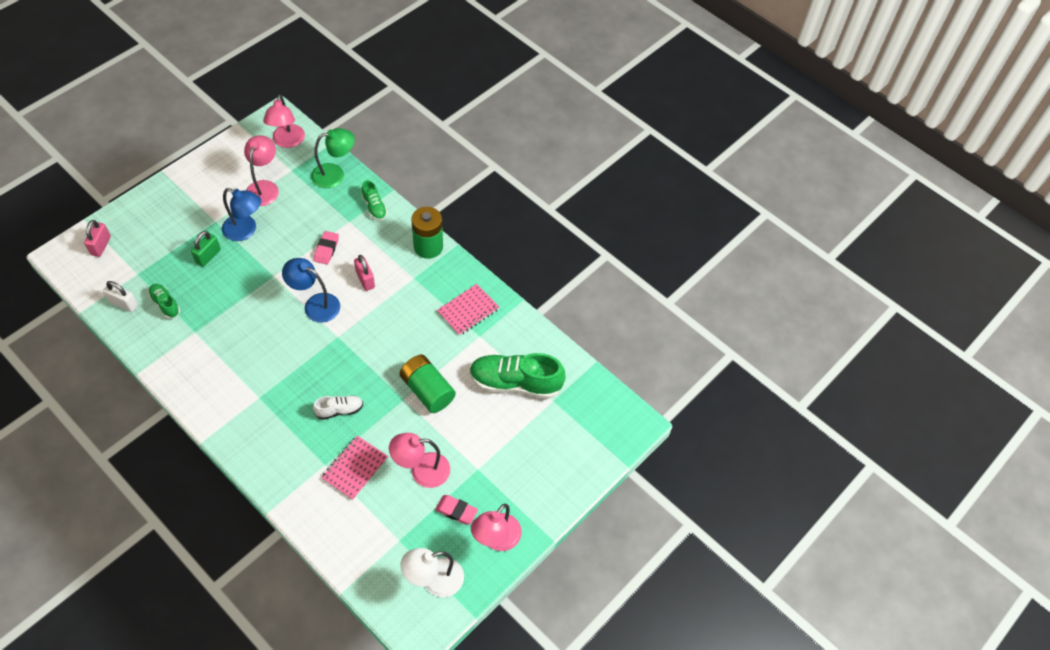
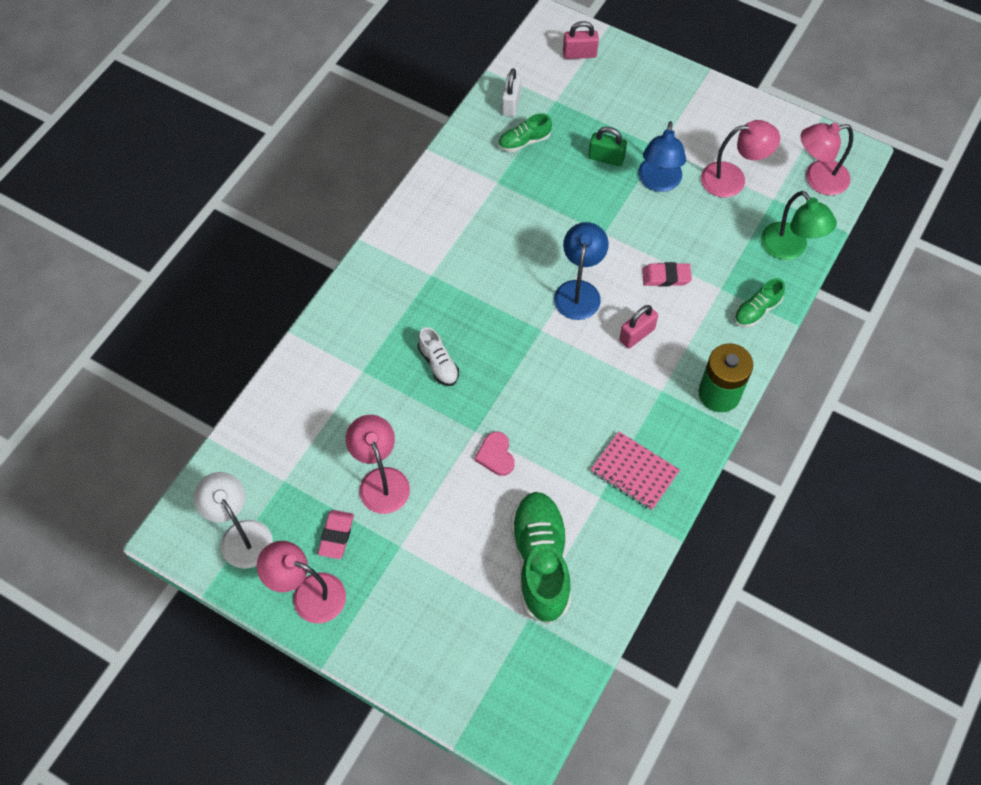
camera: 80 degrees right, 5 degrees up
(165, 304) = (524, 141): green shoe -> green shoe turned 150 degrees counterclockwise
(355, 468) = (365, 404): pink notebook -> none
(427, 390) = (496, 455): green battery -> pink heart

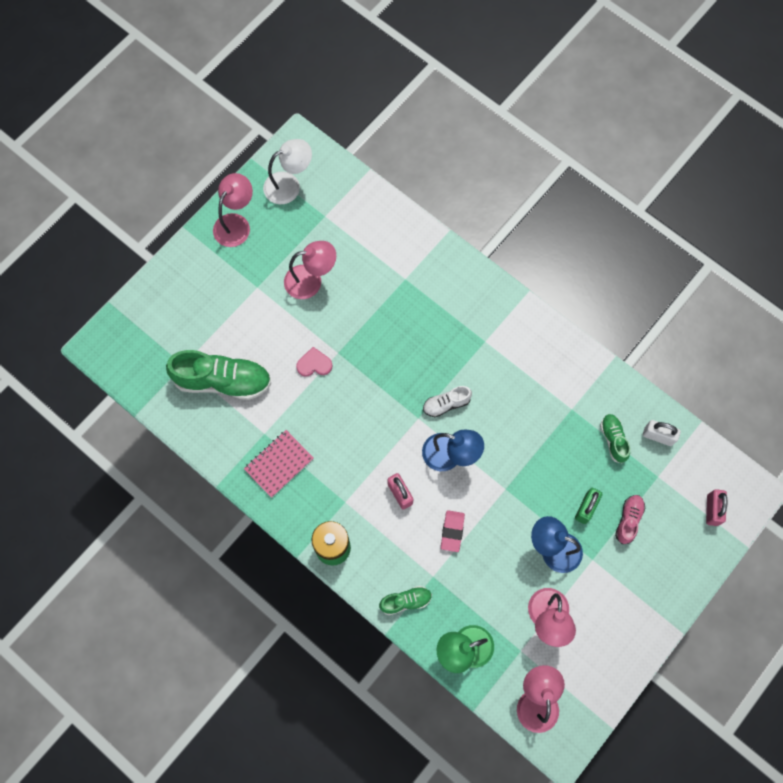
camera: 100 degrees right, 10 degrees up
(336, 536) = (274, 246): pink eraser -> none
(438, 364) = (401, 334): white shoe -> white shoe (446, 404)
(609, 121) = (628, 520): none -> pink shoe
(756, 310) = (405, 601): green shoe -> green shoe turned 105 degrees clockwise

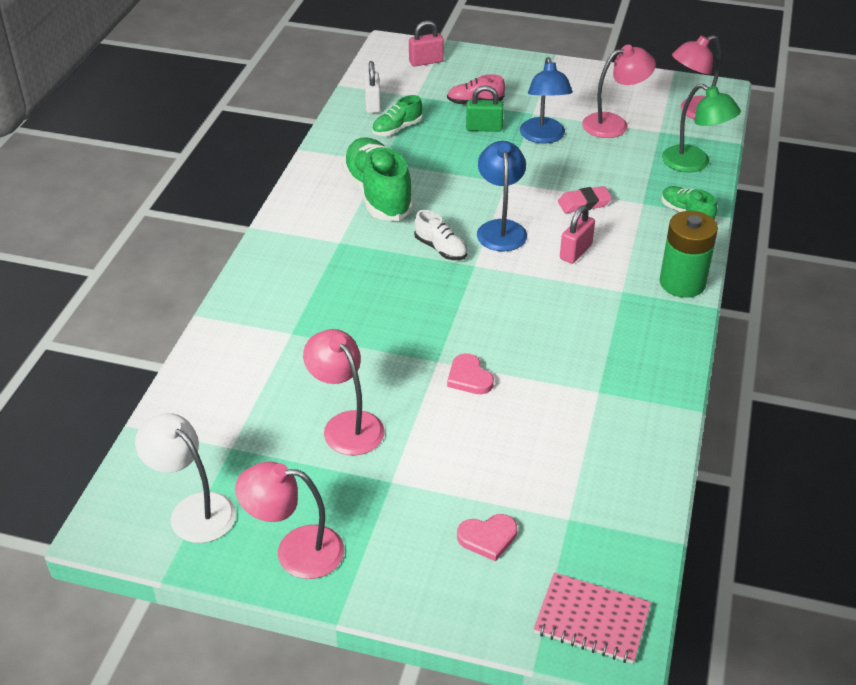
camera: 115 degrees left, 30 degrees down
(193, 318) = (488, 538): none -> pink heart
(223, 381) = (559, 462): green shoe -> green shoe (378, 194)
(279, 464) = (626, 363): pink notebook -> pink notebook (592, 620)

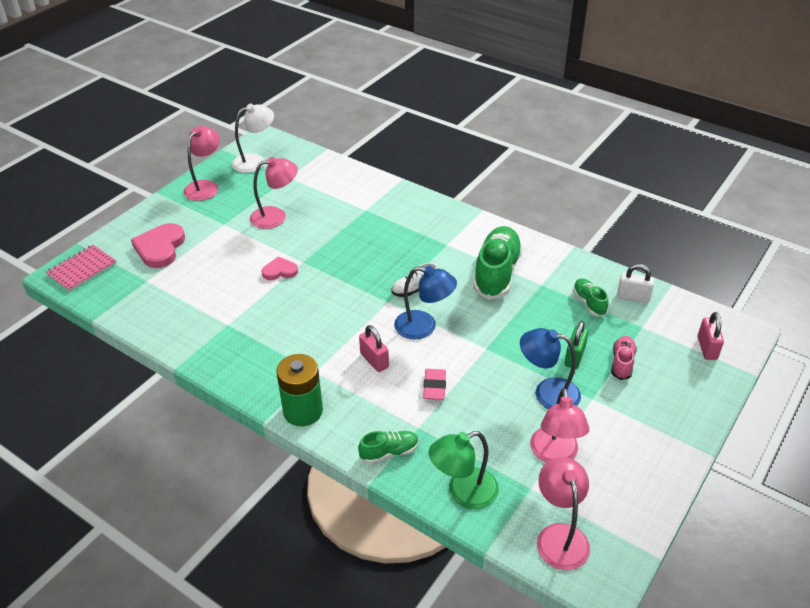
camera: 110 degrees right, 0 degrees up
(378, 194) = (496, 273): green shoe -> green shoe turned 75 degrees counterclockwise
(488, 538) = (160, 248): pink heart -> pink heart, size x1.73

